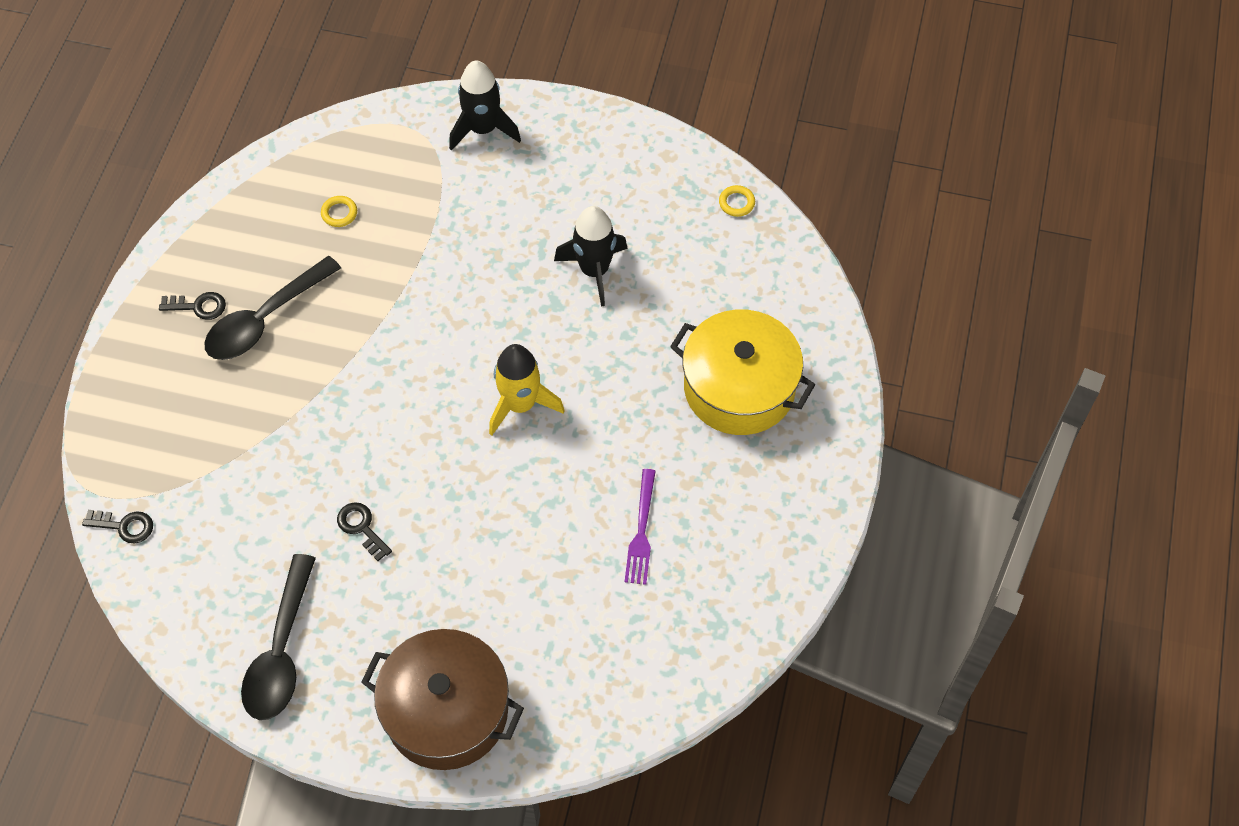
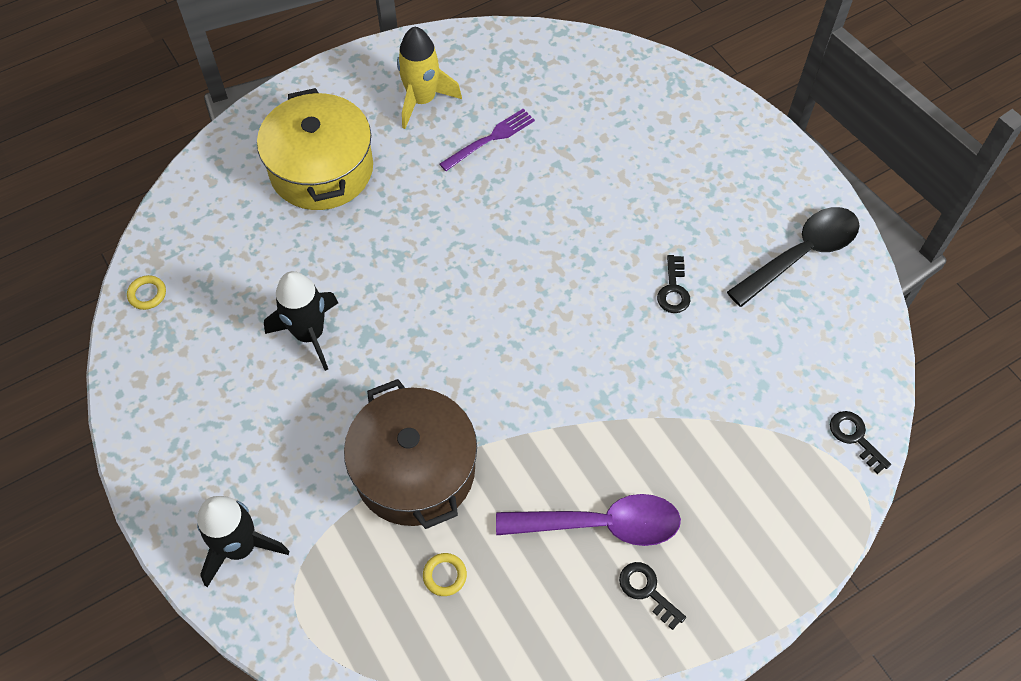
camera: 135 degrees left, 0 degrees up
(265, 319) = (601, 524): black spoon -> purple spoon
(446, 711) = (720, 138): brown pot -> brown pot (415, 470)
(520, 404) = (476, 281): yellow rocket -> yellow rocket (422, 100)

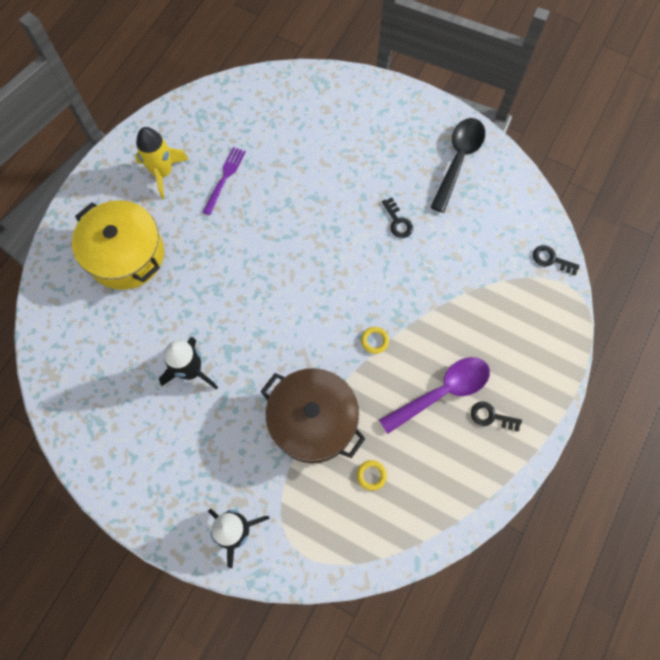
camera: 30 degrees left, 10 degrees up
(147, 294) = (64, 402): yellow ring -> yellow ring (374, 341)

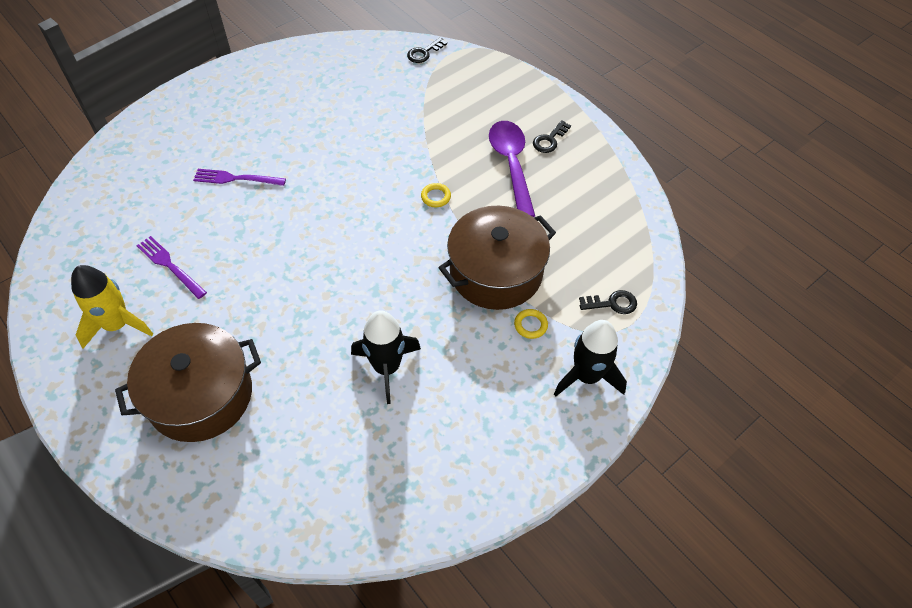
camera: 70 degrees left, 15 degrees down
(126, 255) = (200, 395): yellow pot -> brown pot
(326, 179) = (235, 179): none -> purple fork
(371, 475) = (570, 243): yellow ring -> yellow ring (530, 325)
(398, 222) = (321, 139): black key -> black key (612, 303)
(458, 160) = (286, 77): black spoon -> none

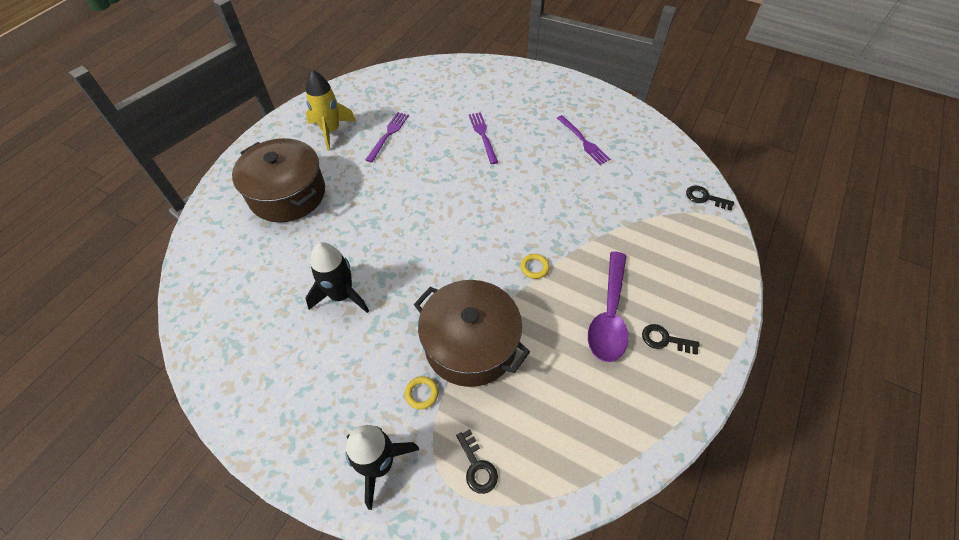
camera: 70 degrees right, 0 degrees up
(302, 103) = (584, 141): none -> purple fork
(511, 165) = (609, 315): purple spoon -> purple spoon turned 135 degrees clockwise

